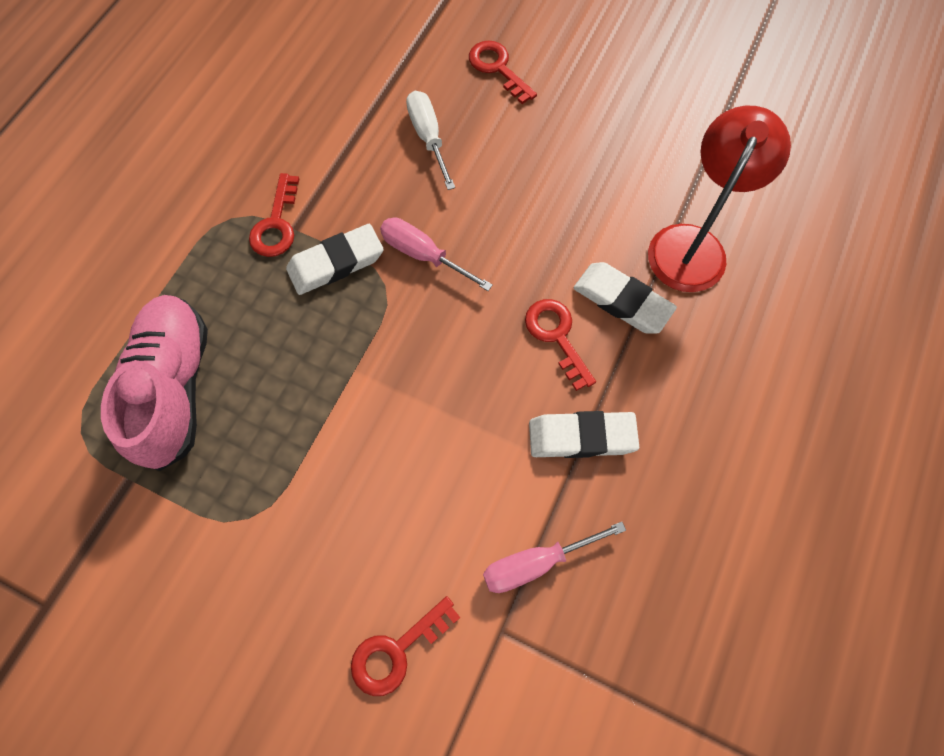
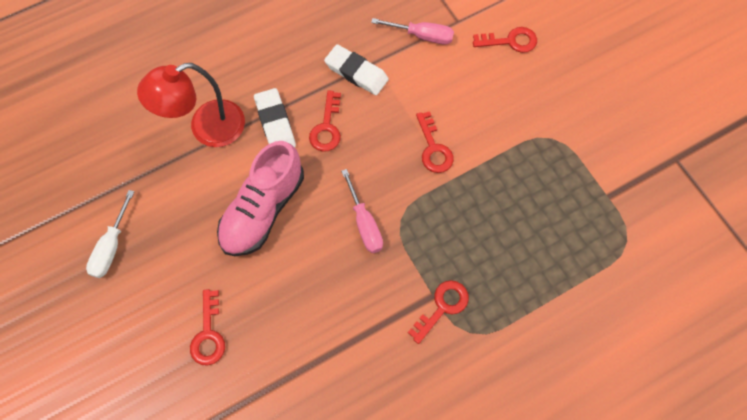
camera: 145 degrees left, 0 degrees up
(174, 387) = (560, 234): pink shoe -> pink shoe (263, 209)
(336, 263) = (421, 253): white eraser -> none
(402, 396) = (433, 148): none -> red key
(428, 138) = (300, 307): white screwdriver -> white screwdriver (112, 246)

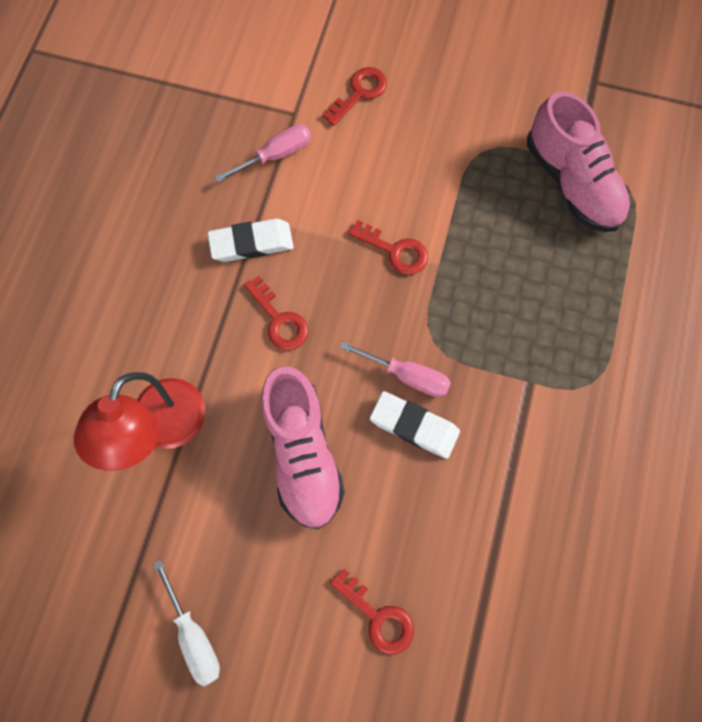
camera: 45 degrees left, 5 degrees up
(275, 123) = (226, 361): white eraser -> white eraser (414, 426)
(442, 307) = (548, 383): red key -> none
(590, 206) = (571, 182): none -> pink shoe

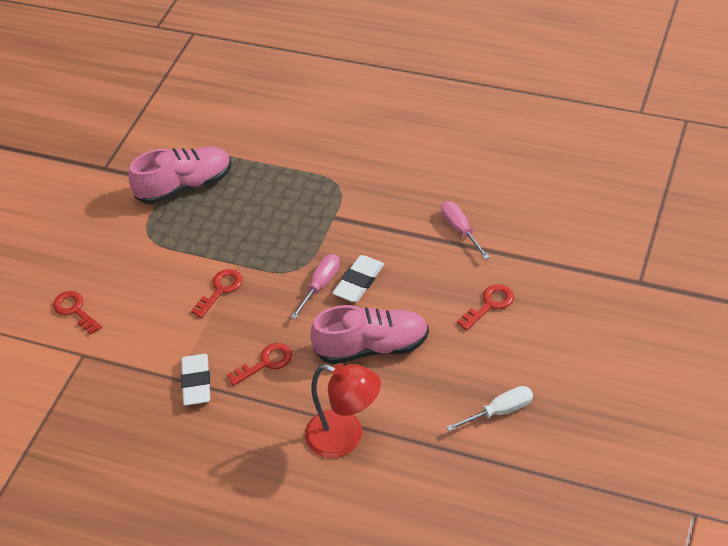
camera: 80 degrees left, 25 degrees down
(275, 155) = (119, 367): pink screwdriver -> pink screwdriver (461, 230)

